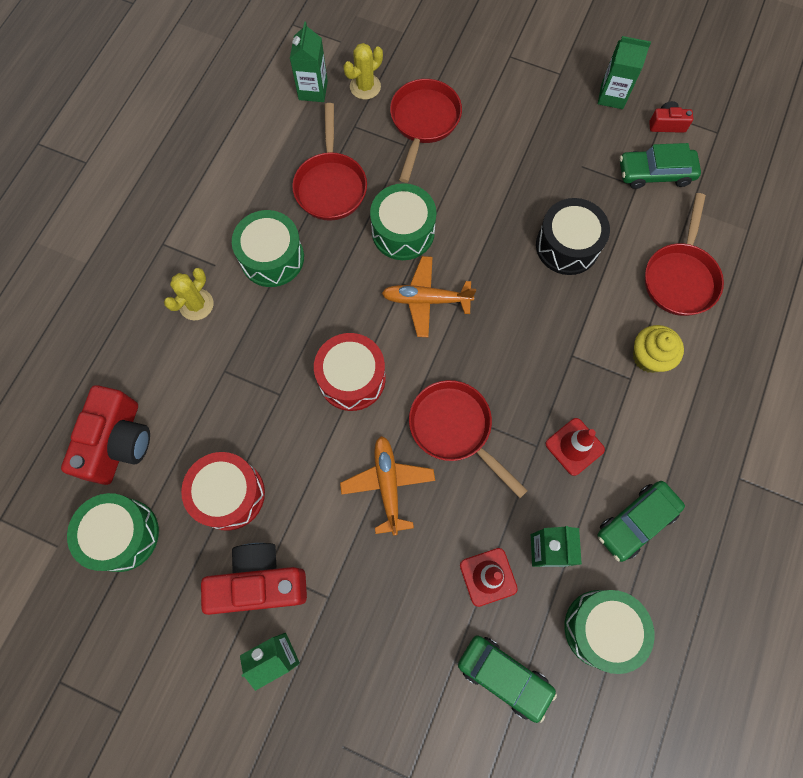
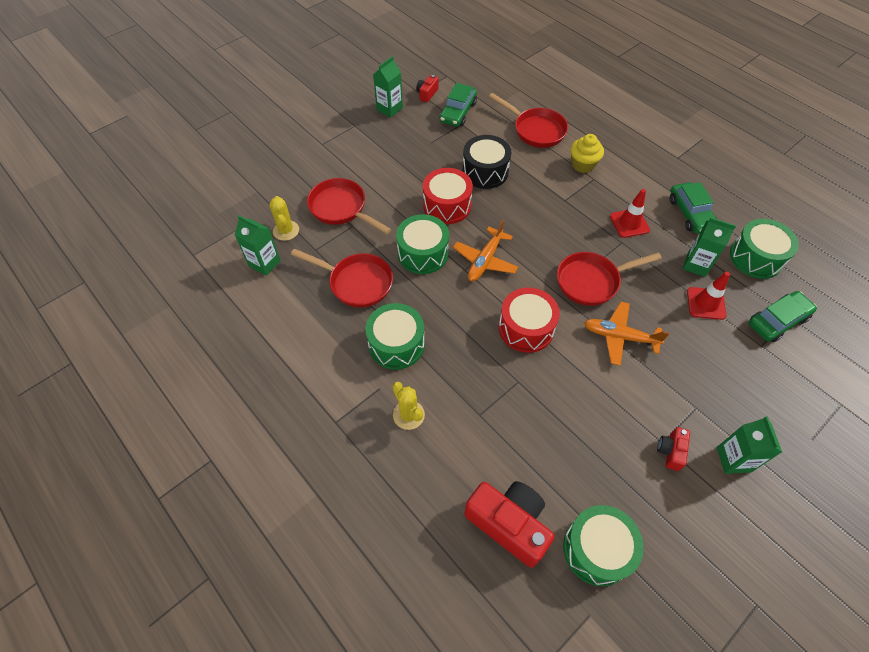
camera: 65 degrees left, 15 degrees down
(229, 494) = (589, 448): red drum -> red drum (447, 205)
(260, 582) = (670, 451): red camera -> red camera, size x0.48

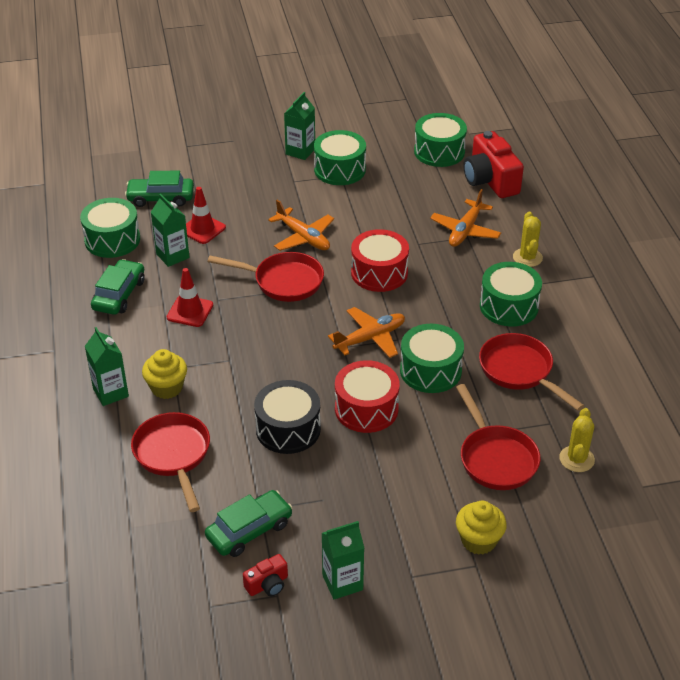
camera: 150 degrees left, 15 degrees down
(264, 263) = (616, 431): green carton -> green carton (111, 393)
(327, 156) = (478, 540): none -> yellow cupcake
(487, 423) = (465, 231): none -> orange plane
(670, 451) = (340, 169): red camera -> green drum

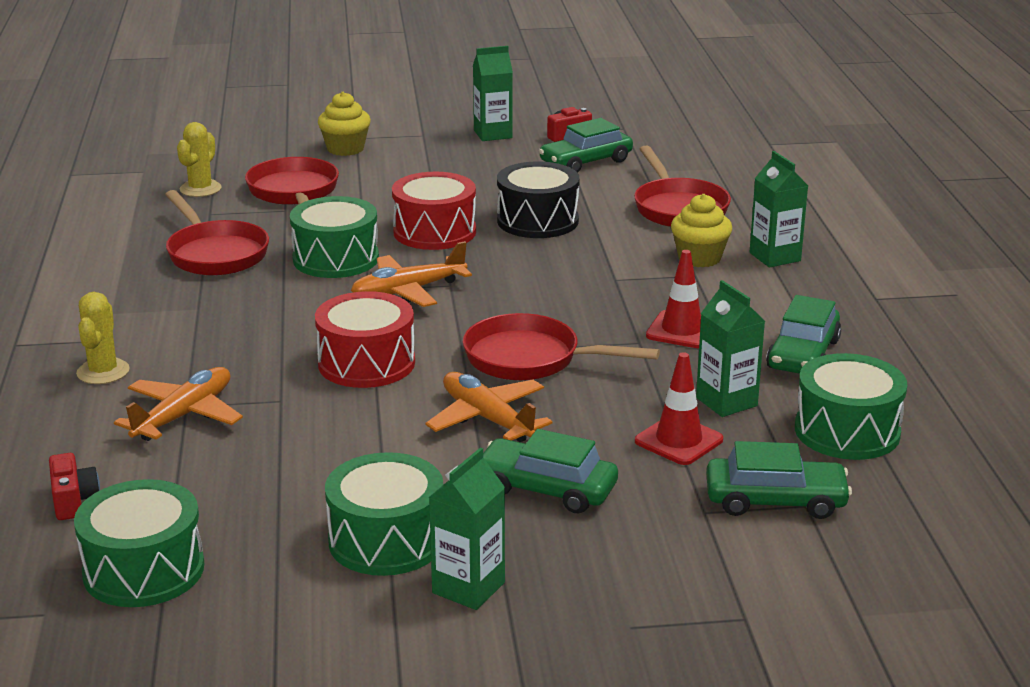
camera: 175 degrees left, 15 degrees down
(270, 198) = (546, 489): none -> green car
(490, 180) = (74, 501): red camera -> red camera, size x0.48
(509, 306) = (181, 315): green drum -> none

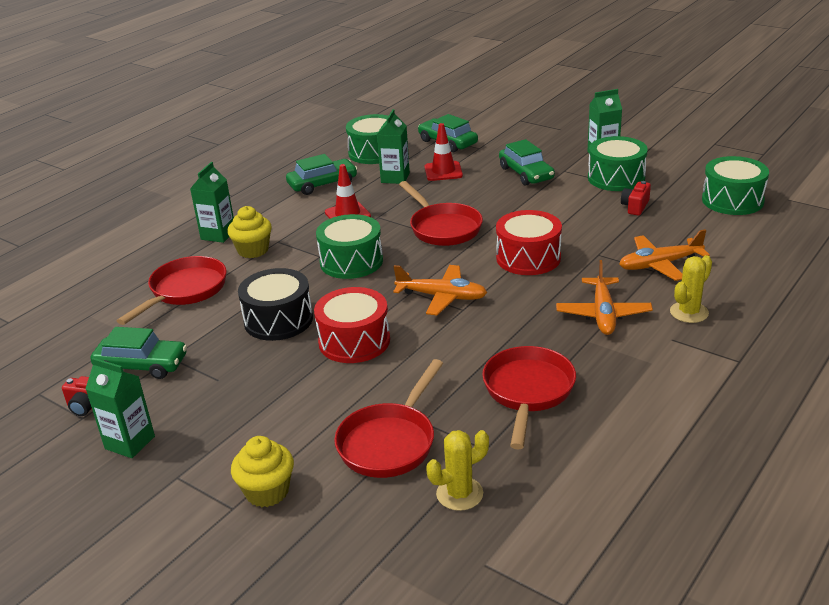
camera: 135 degrees left, 5 degrees up
(74, 501) = (750, 240): red camera -> red camera (635, 206)
(336, 259) = (450, 345): green drum -> green drum (351, 261)
(487, 418) = (508, 208): orange plane -> orange plane (603, 314)

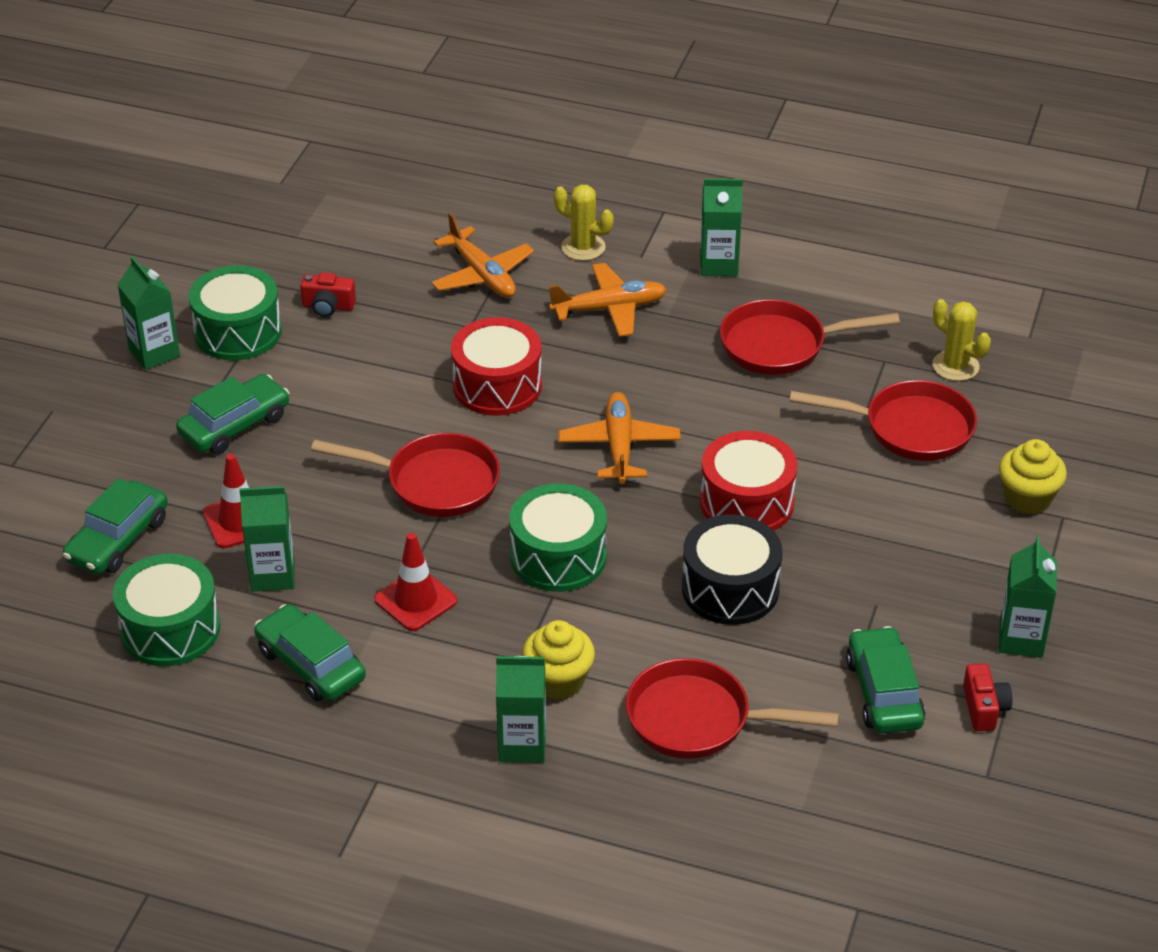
camera: 110 degrees left, 10 degrees up
(443, 228) = (434, 482): red pan -> red pan turned 60 degrees clockwise
(652, 378) = (718, 264): none -> green carton
(732, 200) = (293, 225): green drum -> none

